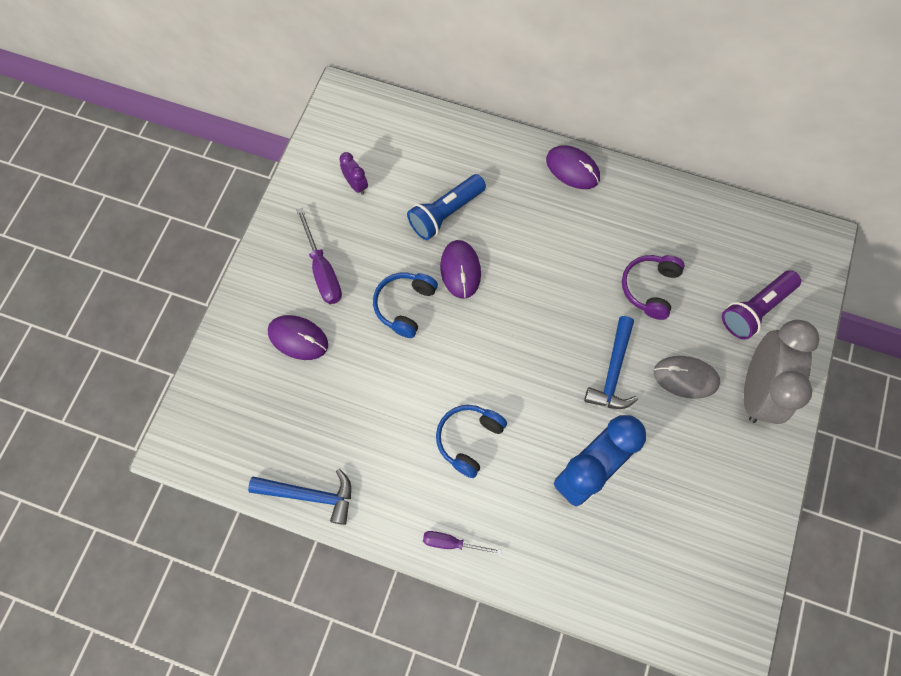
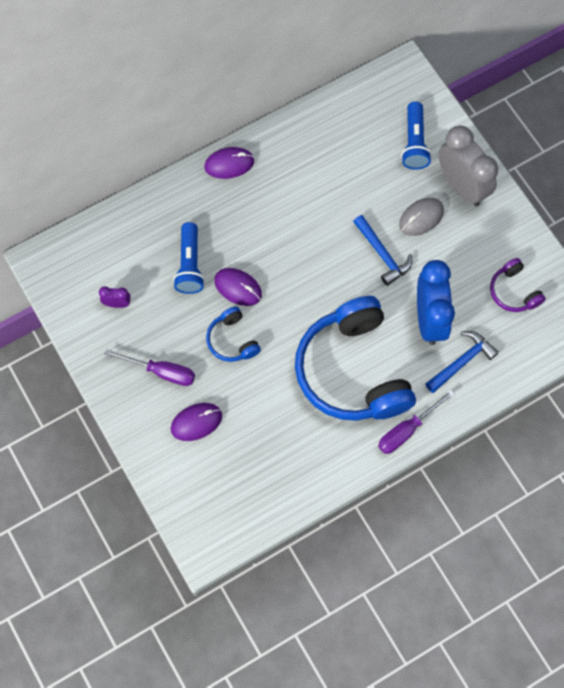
camera: 50 degrees left, 0 degrees up
(310, 495) = (308, 491): blue hammer -> blue hammer (462, 361)
(452, 543) = (407, 430): purple screwdriver -> purple screwdriver, size x1.57
(469, 439) = (353, 371): blue headphones -> blue headphones, size x2.24
(650, 288) = (349, 188): purple headphones -> purple headphones (514, 291)
(755, 309) = (414, 143): purple flashlight -> blue flashlight

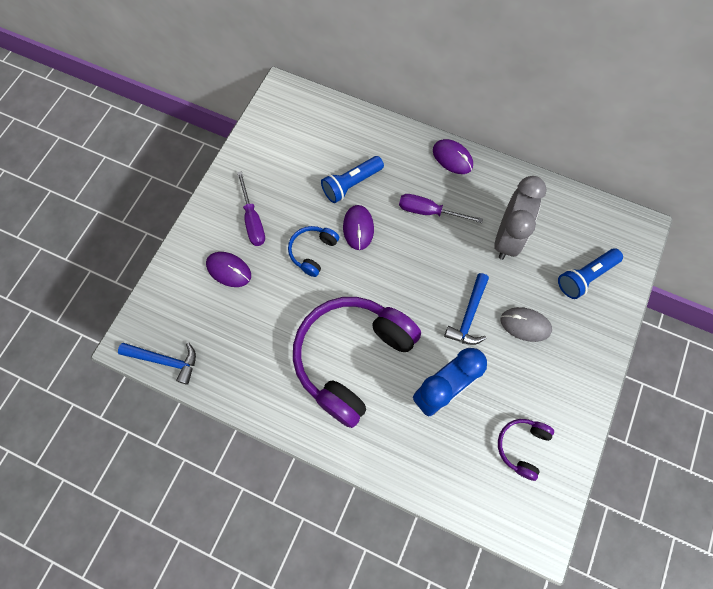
camera: 55 degrees right, 0 degrees up
(117, 303) = (285, 157): purple clock -> none
(353, 371) = (352, 358): blue headphones -> purple headphones
(407, 430) = (330, 436): purple screwdriver -> purple screwdriver (429, 212)
(462, 186) = (580, 339): grey clock -> grey clock (507, 238)
(462, 361) = (424, 443): blue hammer -> blue hammer (165, 360)

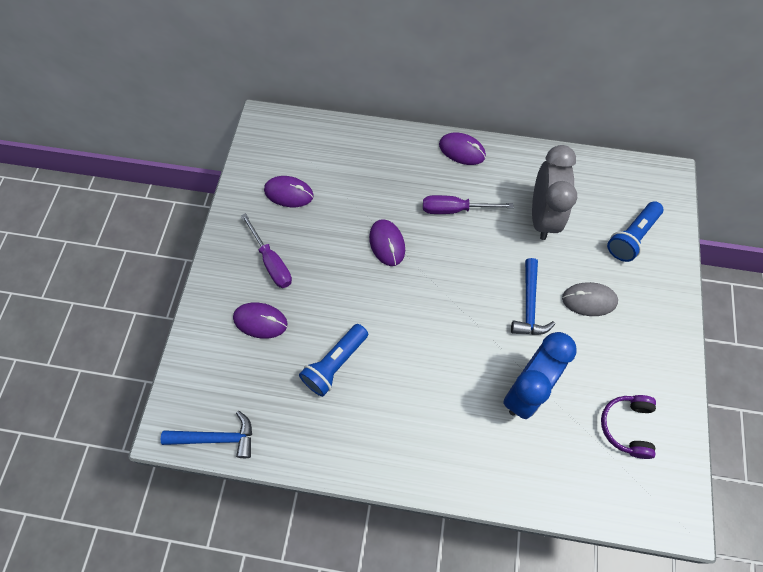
camera: 15 degrees left, 5 degrees down
(285, 162) = (289, 193): none -> purple mouse
(313, 252) = (346, 280): blue headphones -> none
(351, 184) = (366, 200): blue flashlight -> blue flashlight (335, 364)
(352, 358) = (421, 381): purple headphones -> none

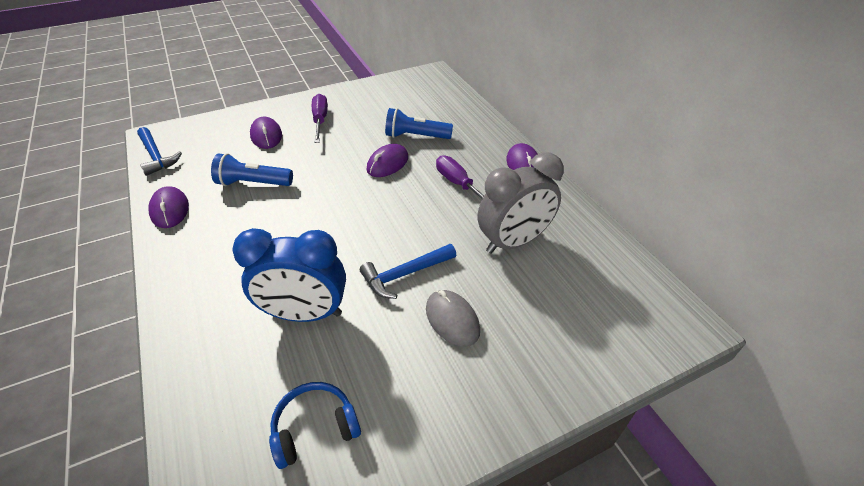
camera: 55 degrees right, 20 degrees down
(271, 262) = (320, 120): purple screwdriver -> purple screwdriver turned 150 degrees clockwise
(289, 193) = (385, 104): purple mouse -> purple mouse (170, 210)
(627, 426) = (315, 428): purple headphones -> blue headphones
(631, 237) = (568, 323): blue flashlight -> blue flashlight (416, 136)

